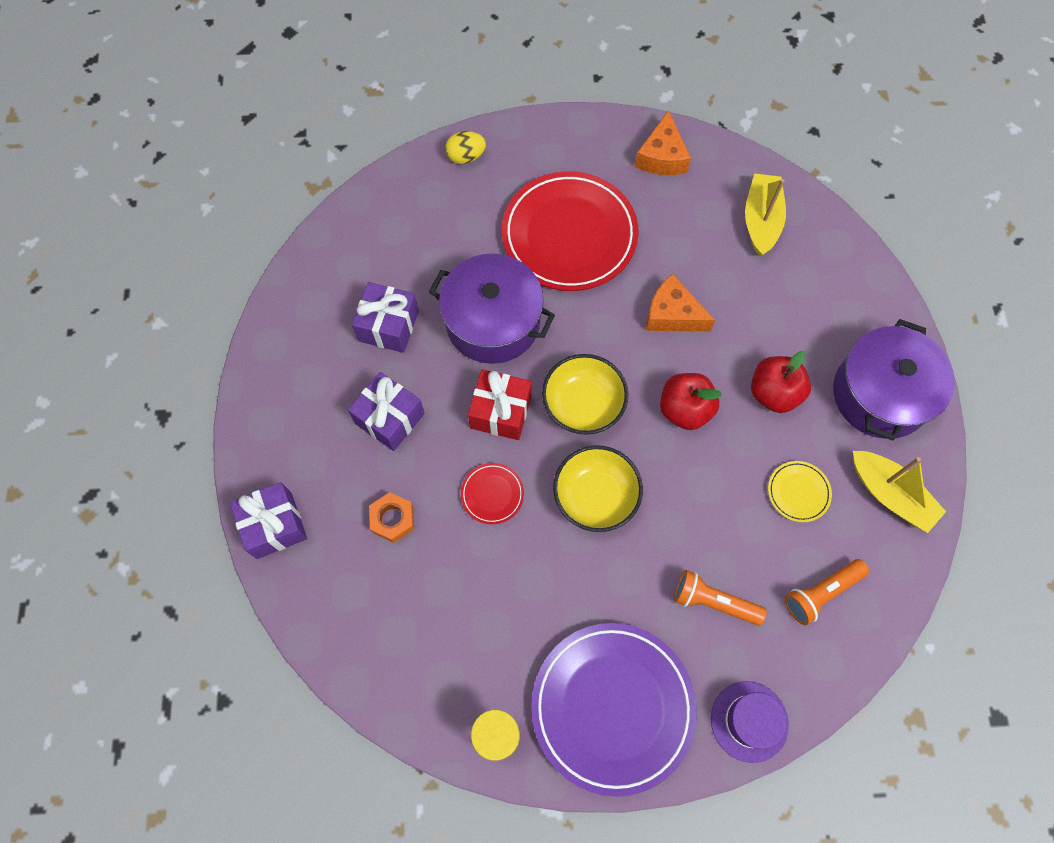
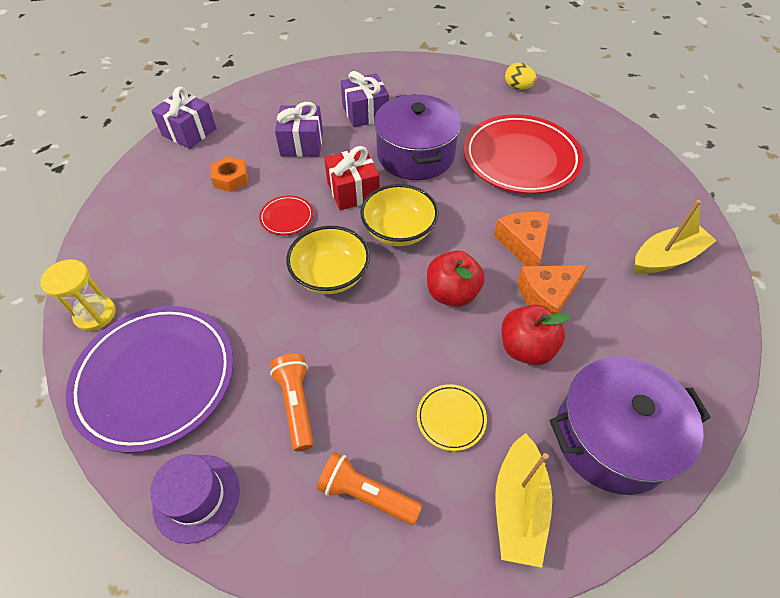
camera: 55 degrees right, 15 degrees down
(662, 156) = (641, 174): orange cheese -> orange cheese (547, 296)

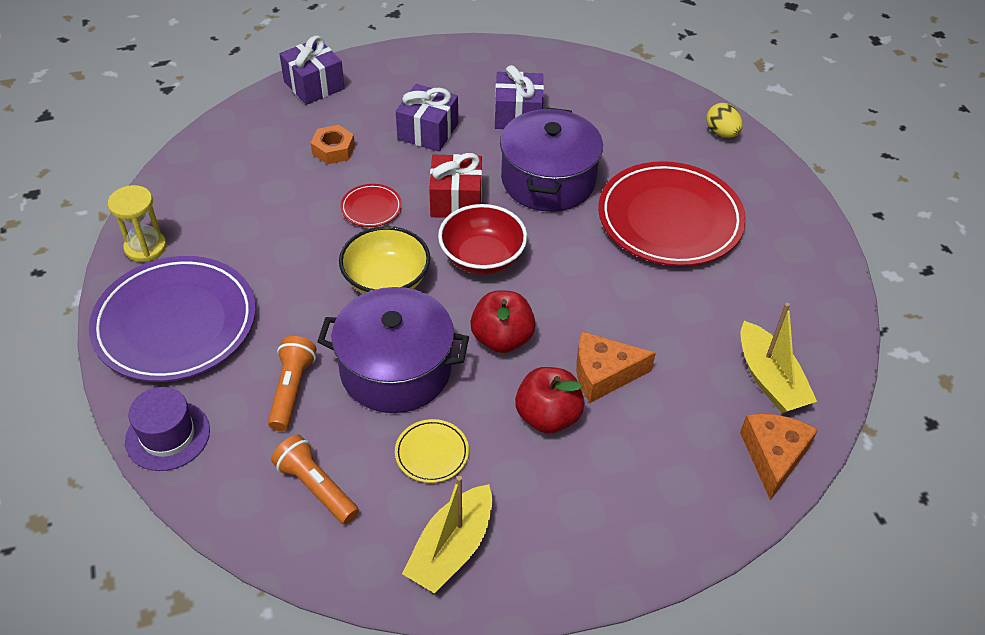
camera: 20 degrees right, 5 degrees down
(399, 230) = (482, 257): yellow bowl -> red bowl
(523, 244) = (611, 314): orange cheese -> orange cheese (773, 456)
(611, 437) = (582, 527): purple pot -> purple pot (396, 369)
(666, 258) = (769, 379): yellow boat -> yellow boat turned 75 degrees clockwise

